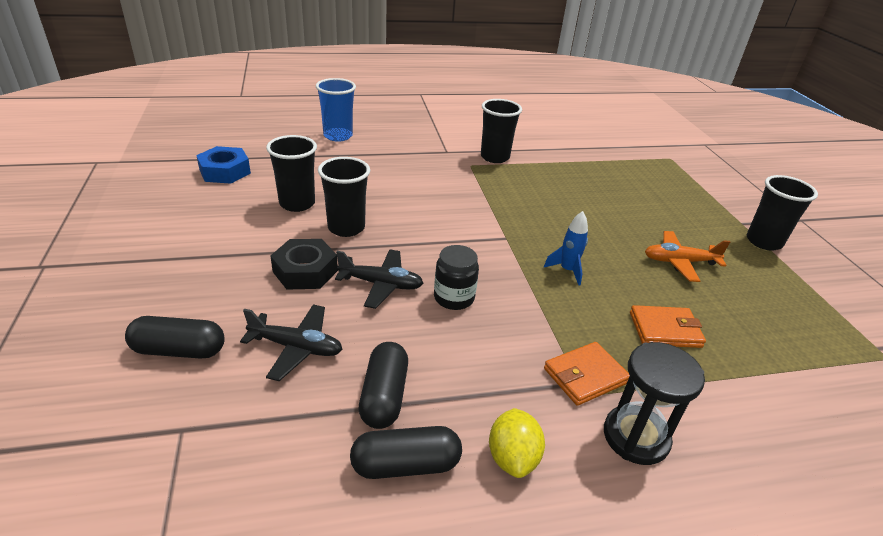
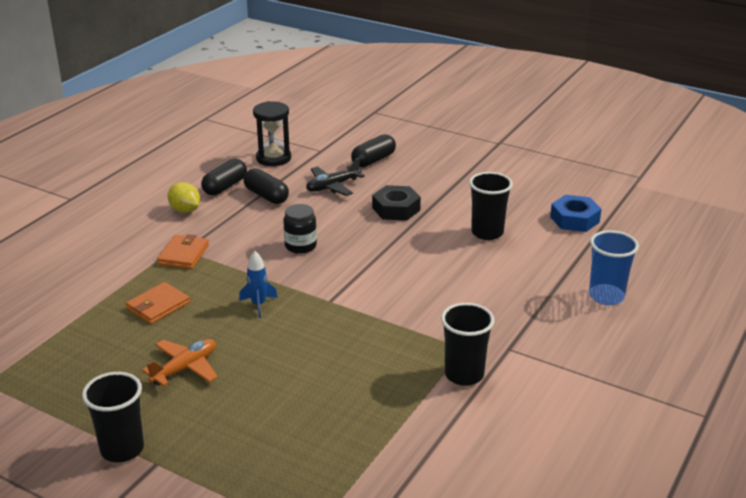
camera: 135 degrees right, 5 degrees down
(346, 228) = (429, 240): black cup -> none
(381, 284) = (348, 228): black plane -> none
(635, 437) = (135, 246): black hourglass -> black hourglass (273, 158)

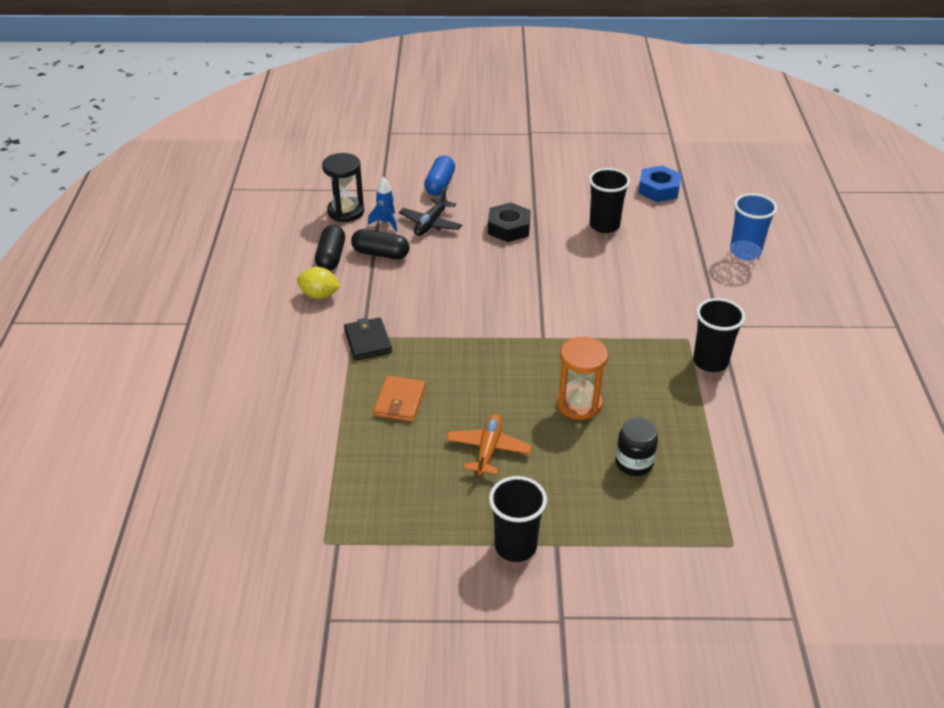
camera: 30 degrees left, 10 degrees up
(183, 255) = (368, 341): orange wallet -> black wallet
(258, 305) = (487, 364): blue rocket -> blue rocket (386, 223)
(300, 246) = (464, 293): black jar -> black jar (634, 463)
(301, 363) = (579, 404): none -> orange hourglass
(373, 160) = (440, 184): black capsule -> blue capsule

